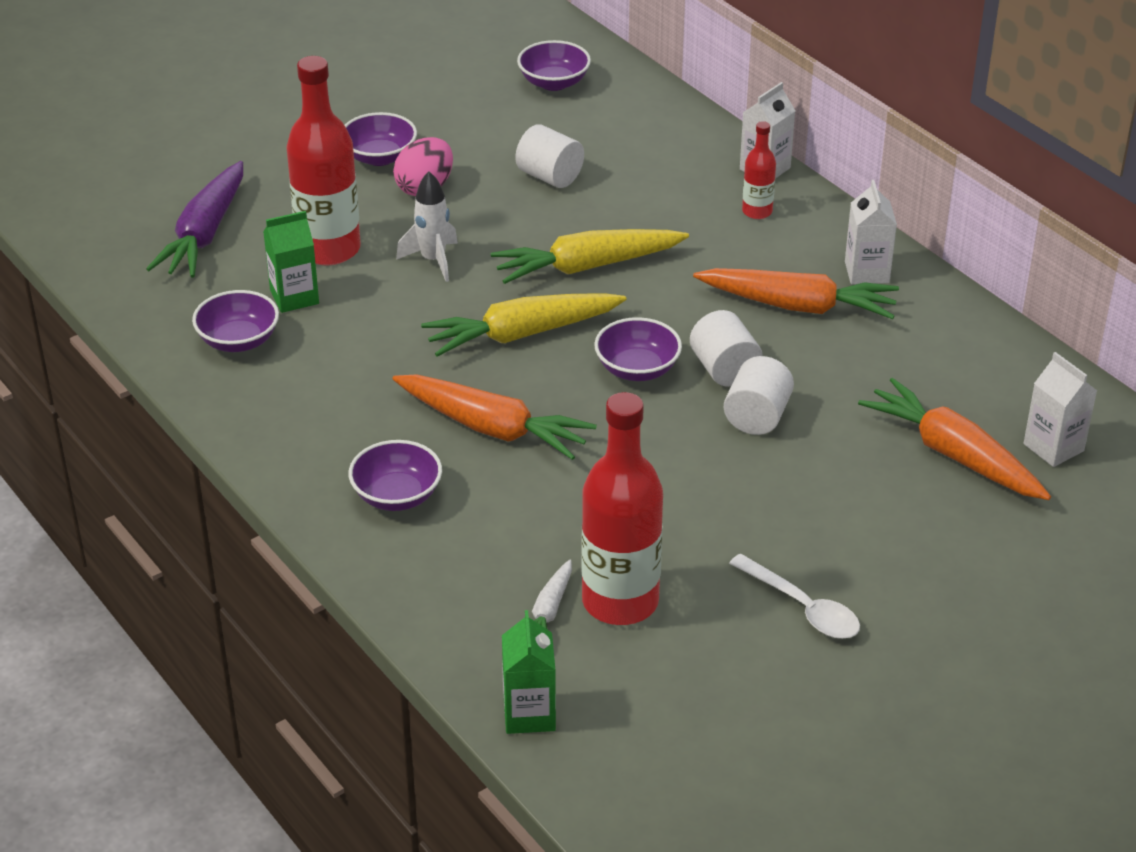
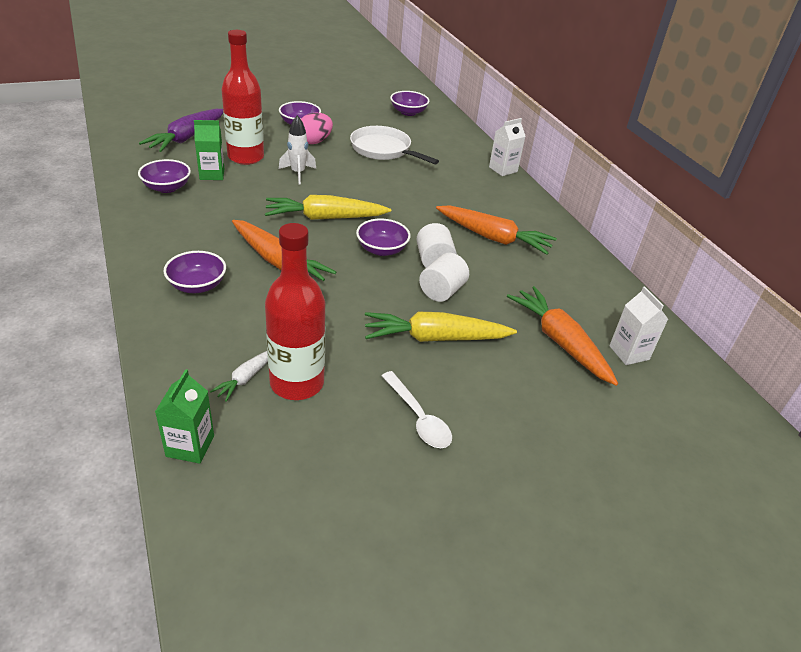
camera: 10 degrees right, 0 degrees up
(550, 176) = (383, 150): white cylinder -> white pan
(587, 266) = (381, 193): yellow carrot -> yellow carrot (435, 338)
(757, 211) = (489, 188): red bottle -> none
(866, 272) = (541, 229): white carton -> none

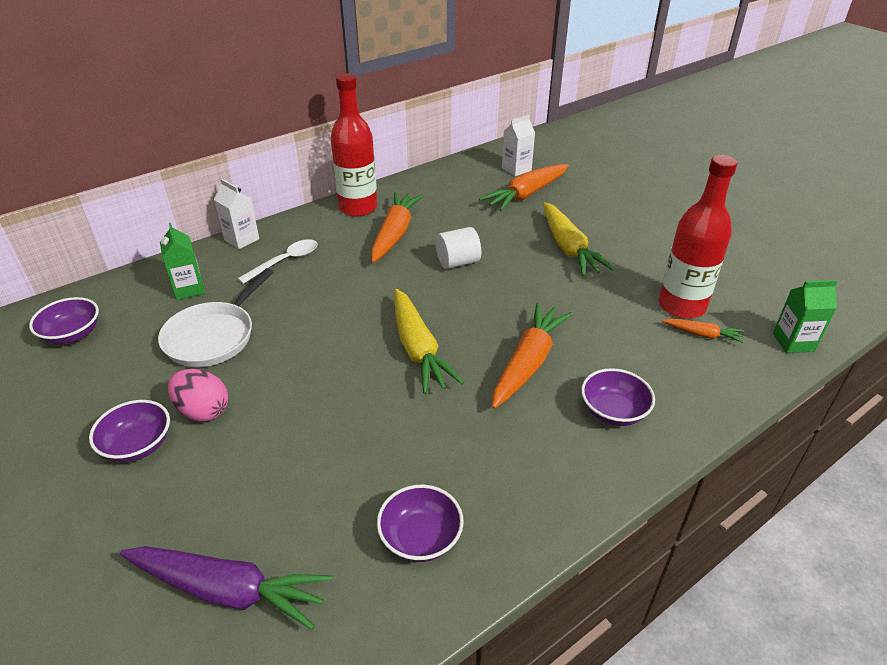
camera: 100 degrees left, 0 degrees up
(212, 174) = (355, 497): green carton -> green carton (189, 289)
(246, 157) = (282, 475): red bottle -> red bottle (358, 208)
(246, 378) = (702, 335): white carrot -> orange carrot
(298, 173) = (315, 401): white rocket -> none
(382, 249) = (458, 296): purple bowl -> none
(418, 418) = (660, 244): white spoon -> white spoon (285, 261)
(442, 291) = (502, 252): white cylinder -> none

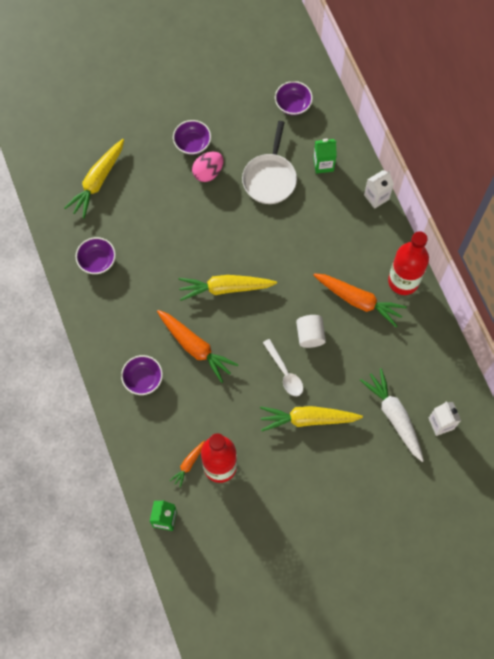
camera: 105 degrees right, 30 degrees up
(213, 336) = (270, 178): white pan -> white pan turned 120 degrees counterclockwise
(228, 590) = (98, 181): purple carrot -> yellow carrot
(285, 261) = (340, 223): white spoon -> white spoon (285, 373)
(526, 195) = (394, 416): orange carrot -> white carrot

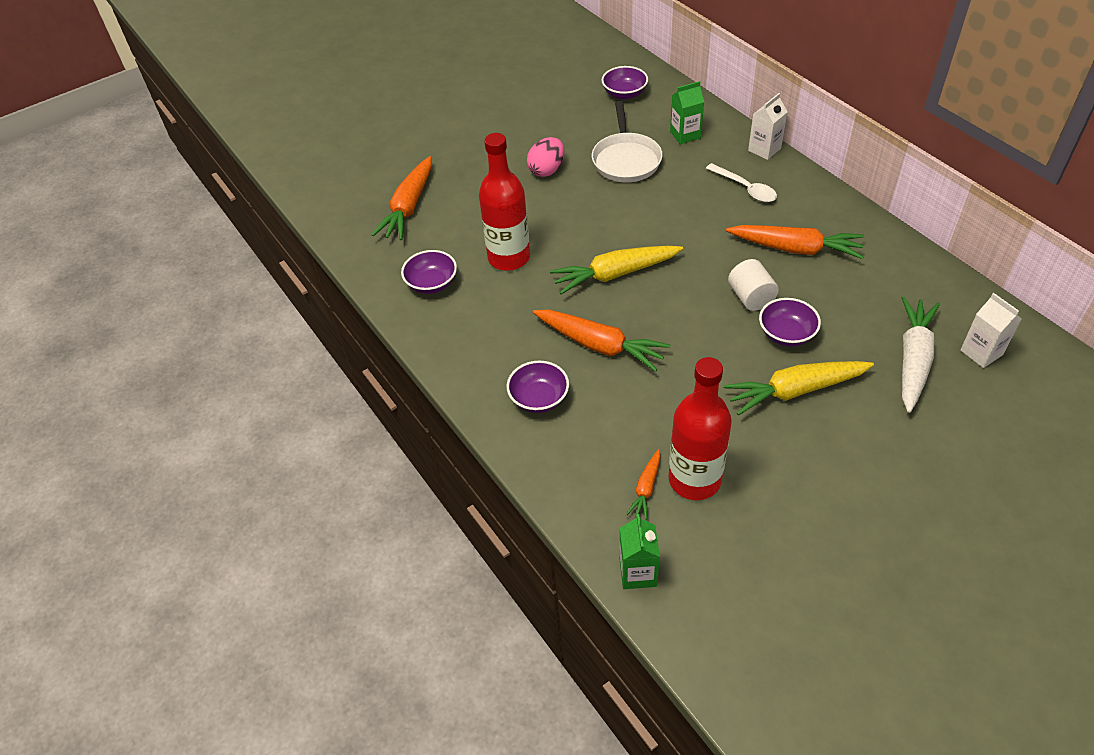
camera: 10 degrees left, 20 degrees down
(98, 181) = (409, 207): yellow carrot -> orange carrot
(192, 143) = (517, 149): purple bowl -> purple bowl (786, 334)
(285, 373) = (736, 345): white spoon -> white spoon (745, 188)
(394, 416) = (913, 359): white carrot -> white carrot turned 60 degrees clockwise
(403, 281) = (842, 218): red bottle -> red bottle (509, 258)

